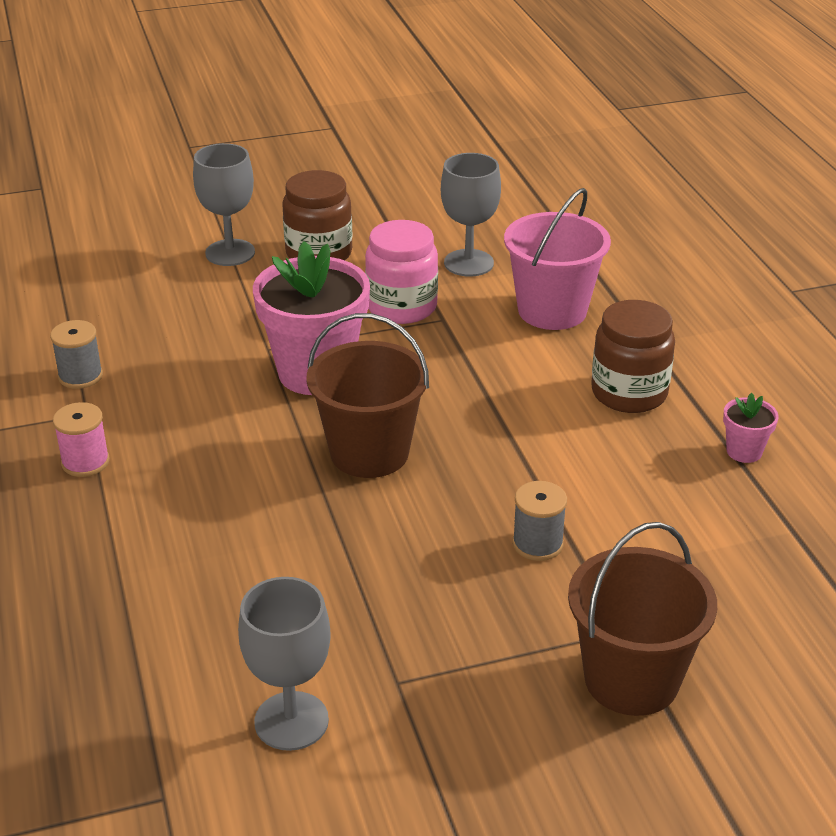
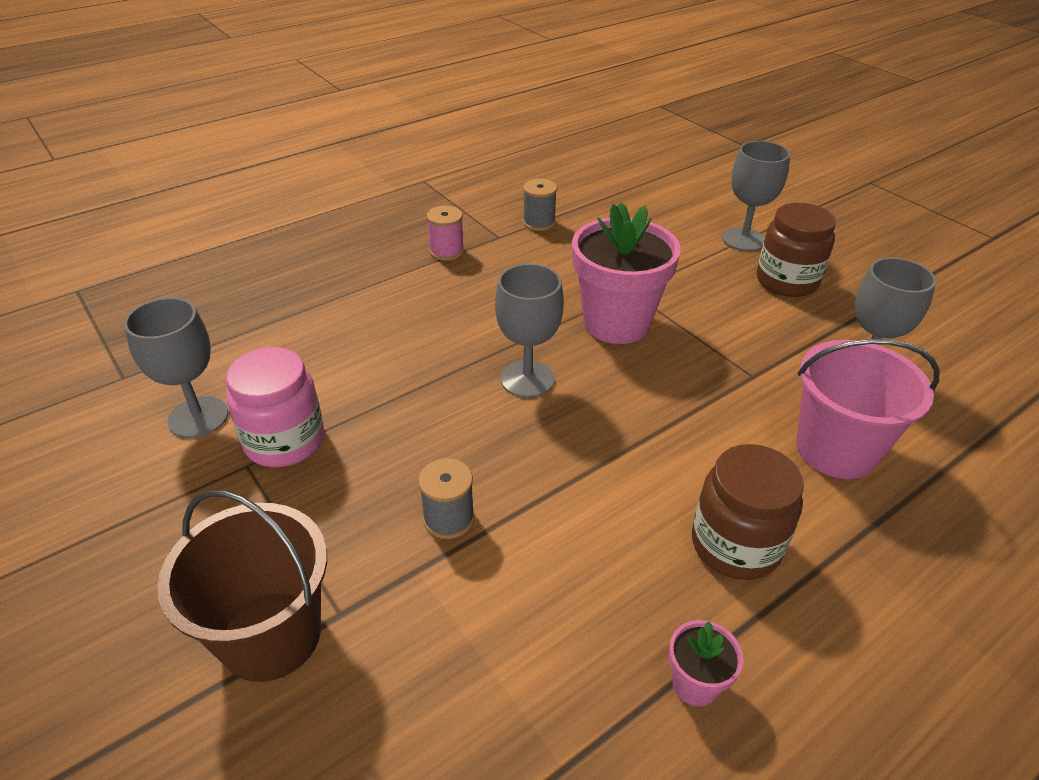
camera: 70 degrees right, 5 degrees up
(369, 453) = (527, 379): brown bucket -> grey goblet
(402, 307) = (750, 346): pink jar -> pink jar (284, 441)

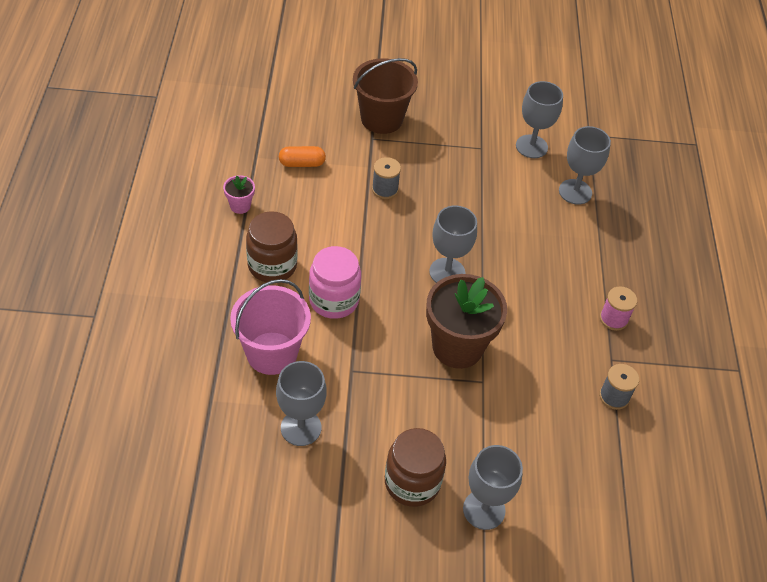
camera: 125 degrees right, 10 degrees up
(266, 343) = (575, 192): none -> grey goblet
(284, 441) = (486, 165): pink jar -> pink jar (334, 300)
(504, 672) = (302, 163): none -> orange capsule
(616, 323) = (457, 347): pink flower pot -> brown flower pot

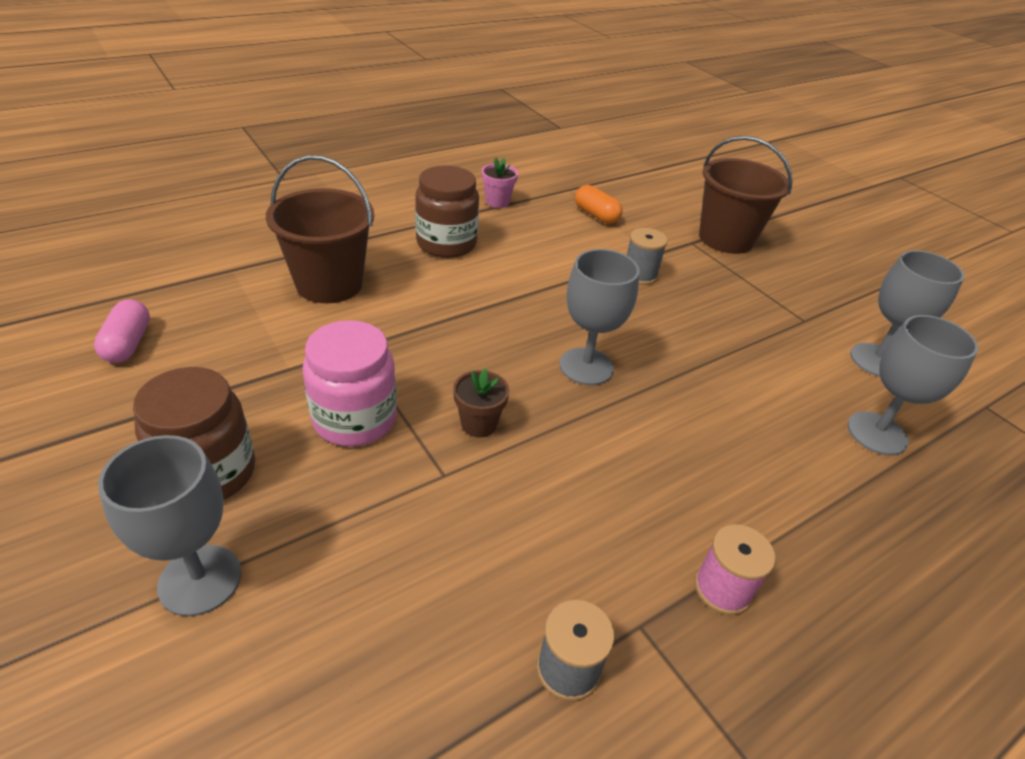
camera: 55 degrees right, 10 degrees down
(260, 486) = (128, 344): none -> pink capsule
(272, 353) = (329, 284): pink bucket -> brown bucket
(301, 428) = (237, 341): grey goblet -> none
(334, 300) = (445, 297): pink jar -> pink jar (354, 419)
(457, 347) = (479, 424): brown flower pot -> brown flower pot, size x0.44

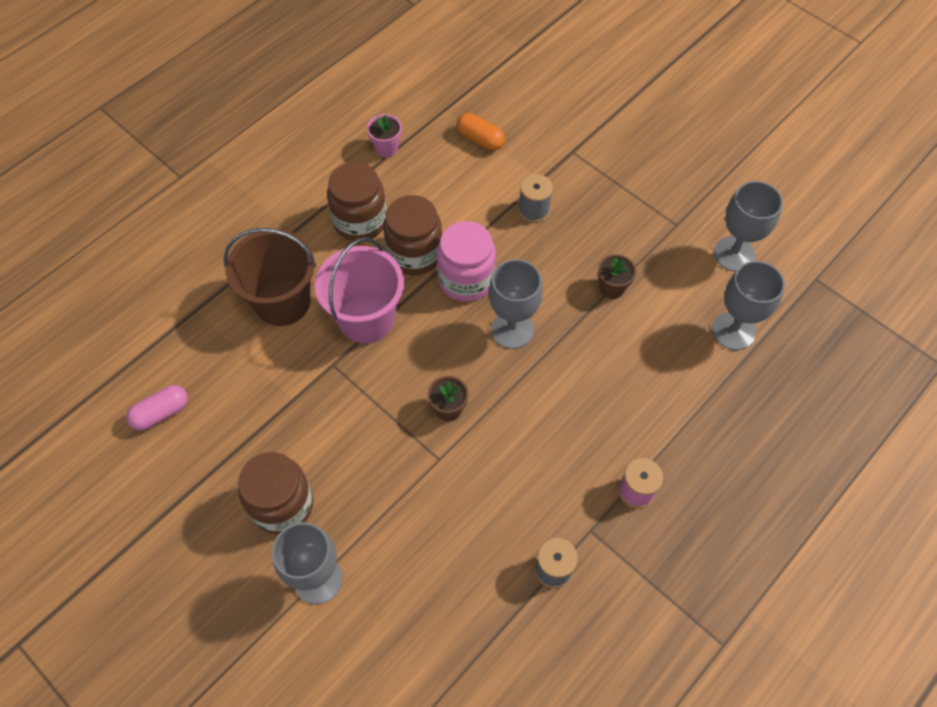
camera: 10 degrees left, 20 degrees up
(128, 344) = (161, 413): pink capsule -> pink capsule turned 75 degrees clockwise
(354, 419) = (360, 431): pink jar -> pink jar (466, 279)
(415, 318) = (366, 319): none -> pink bucket
(494, 279) = (414, 254): none -> brown jar
(719, 357) = (612, 288): none -> brown flower pot
(726, 239) = (601, 137): brown bucket -> none

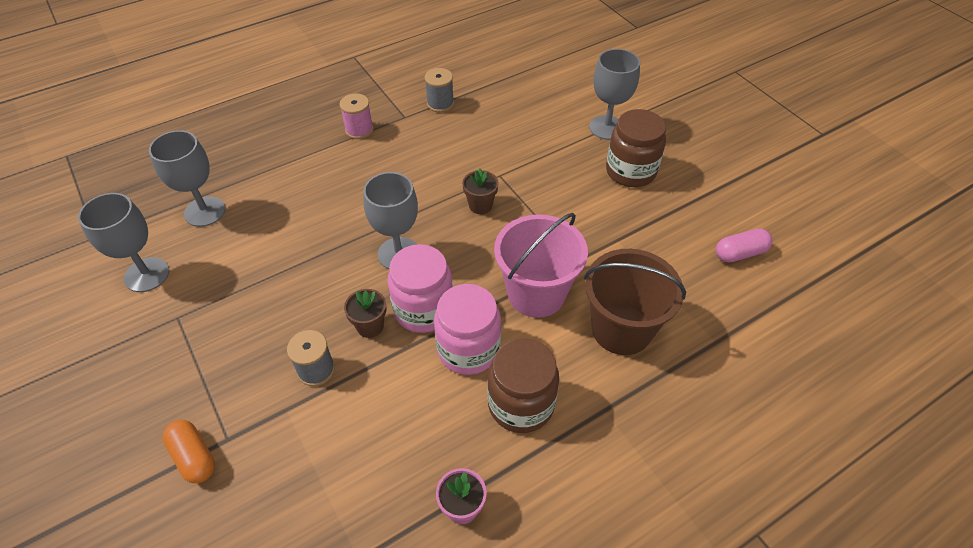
camera: 165 degrees left, 10 degrees down
(414, 254) = (468, 349): brown jar -> pink jar
(480, 139) = (332, 489): orange capsule -> orange capsule (194, 457)
(612, 288) = (285, 269): brown flower pot -> brown flower pot (370, 326)

